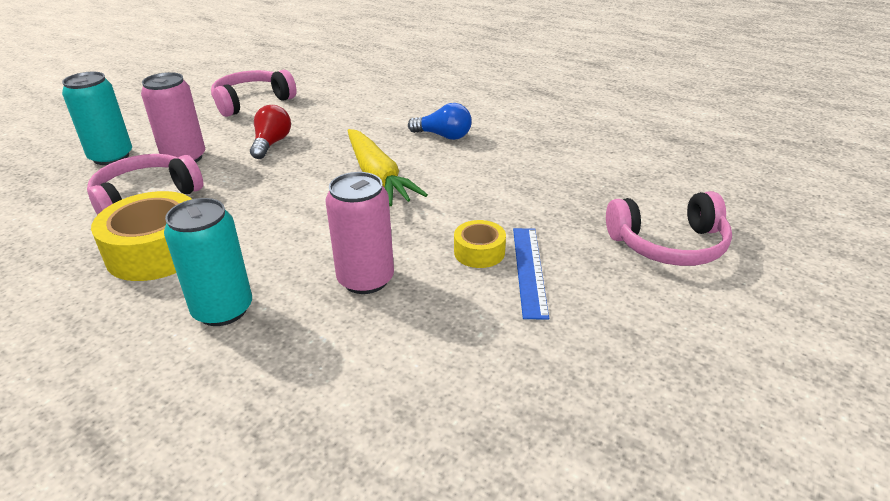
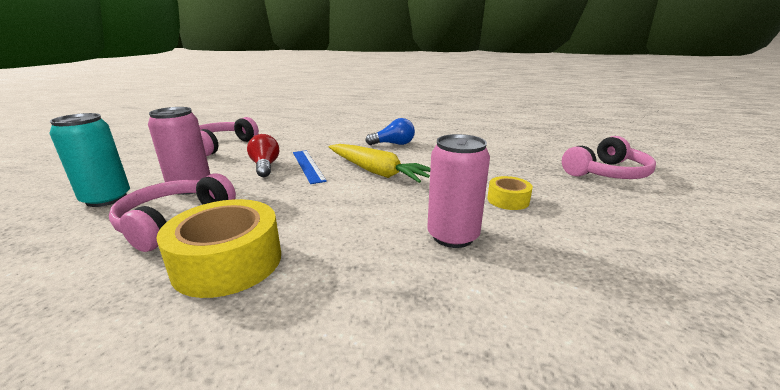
camera: 25 degrees left, 10 degrees down
(223, 310) = (354, 294): turquoise can -> none
(529, 270) = (554, 203): blue ruler -> blue ruler (308, 166)

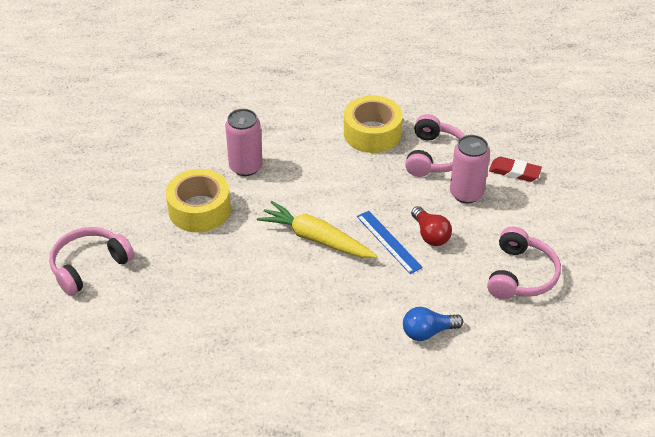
camera: 170 degrees right, 20 degrees up
(106, 199) = (514, 172): turquoise can -> red eraser
(393, 144) = (313, 308): blue light bulb -> blue light bulb (427, 332)
(508, 200) = (199, 209): yellow tape -> yellow tape, size x1.90

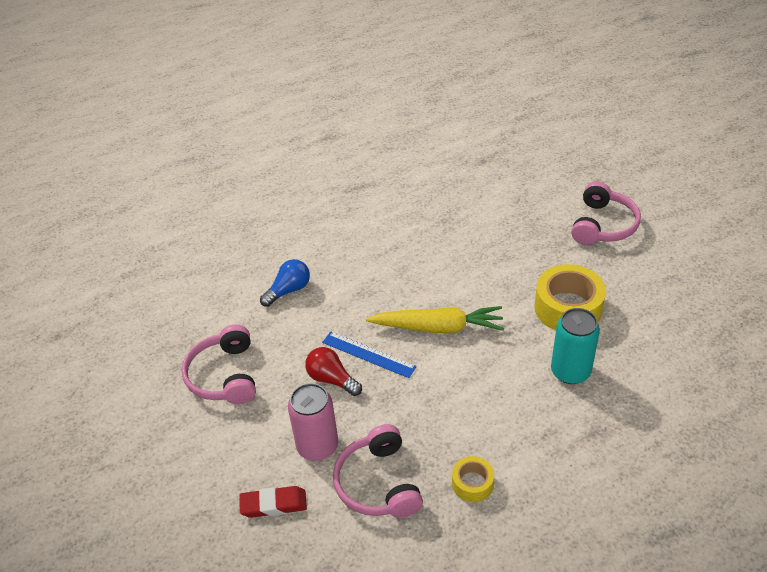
camera: 155 degrees right, 0 degrees up
(246, 167) = (570, 371): pink can -> turquoise can
(372, 133) = (472, 483): yellow tape -> yellow tape, size x0.53

